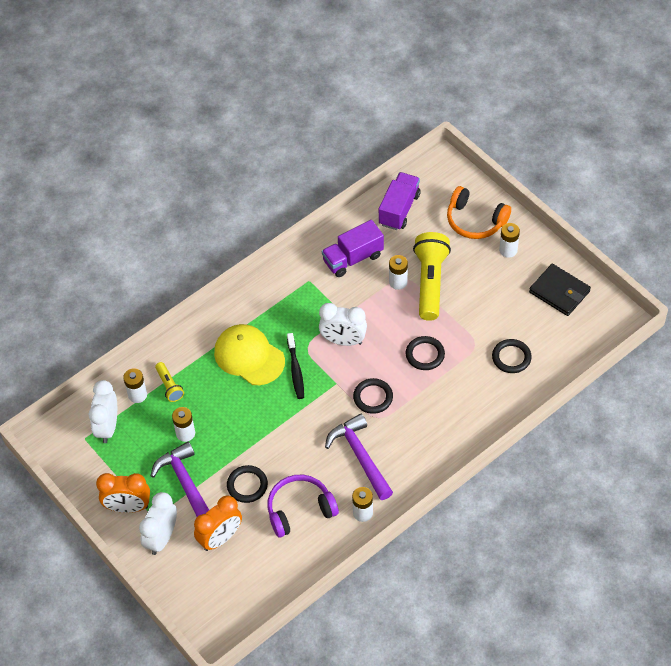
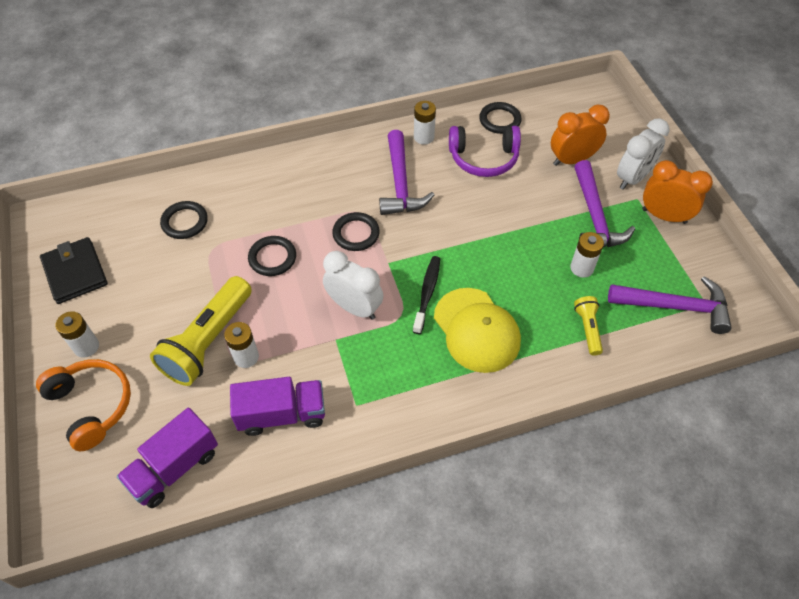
camera: 160 degrees left, 0 degrees up
(108, 427) = (675, 306): white clock -> purple hammer
(137, 395) = (630, 332): white battery -> none
(247, 485) = (529, 195): black ring -> black ring (500, 120)

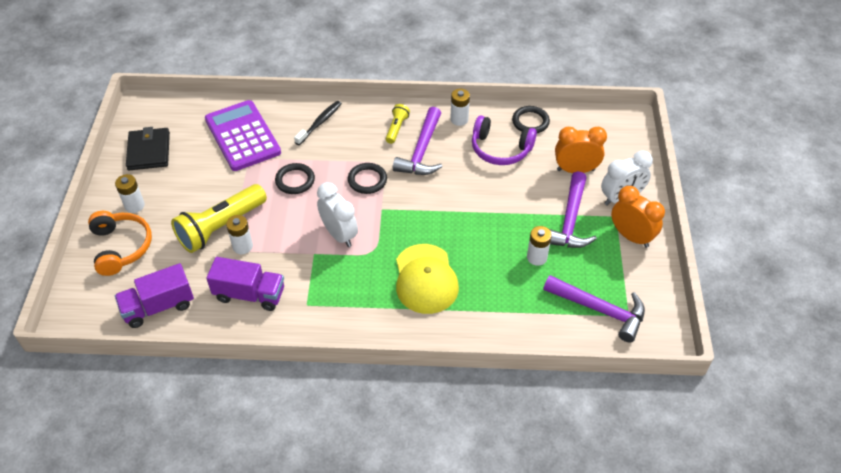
camera: 20 degrees right, 5 degrees down
(185, 222) = (242, 136): black ring -> purple calculator
(427, 293) = (401, 240): black toothbrush -> black toothbrush (320, 123)
(587, 328) = (516, 304): yellow flashlight -> yellow flashlight (396, 128)

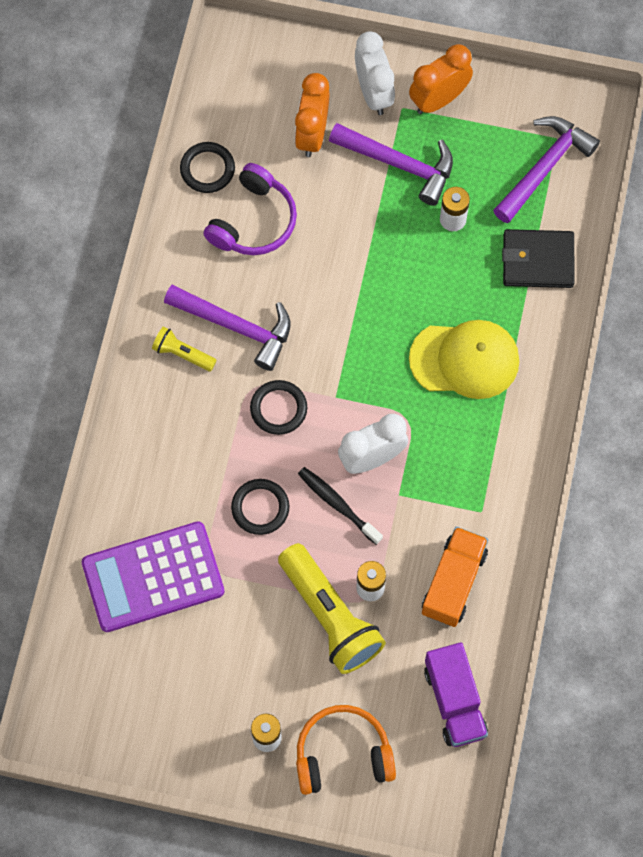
camera: 80 degrees left, 20 degrees up
(149, 151) = (157, 718): black wallet -> black wallet (538, 260)
(250, 294) = (453, 582): purple truck -> orange truck
(320, 123) = (147, 461): black toothbrush -> black toothbrush (337, 504)
(459, 119) = (182, 264): white battery -> none

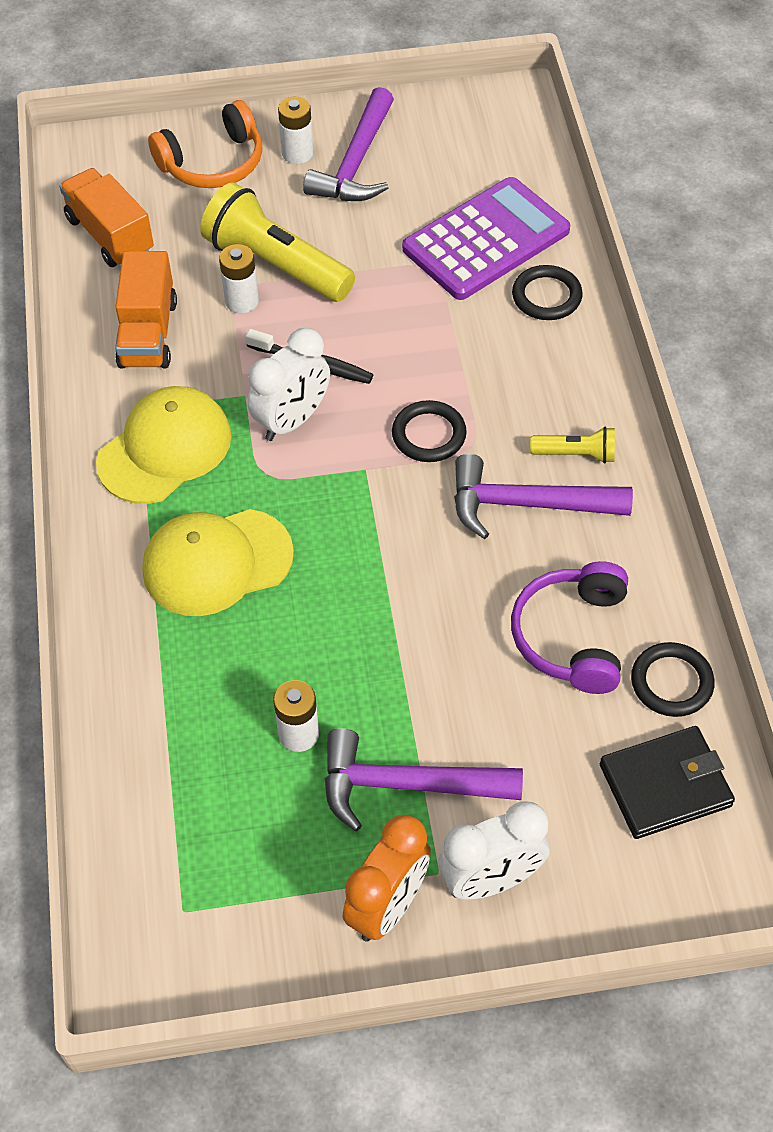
camera: 160 degrees right, 15 degrees down
(260, 508) = (401, 334): black ring -> black ring (546, 296)
(312, 134) = (552, 784): orange clock -> none
(373, 93) = (491, 880): white clock -> white clock turned 75 degrees counterclockwise
(454, 701) = (110, 235): purple truck -> orange truck
(472, 467) = (165, 449): none -> yellow cap
(538, 260) = (158, 719): black wallet -> black wallet (665, 785)
(544, 167) = (189, 857): purple hammer -> purple hammer (356, 162)

